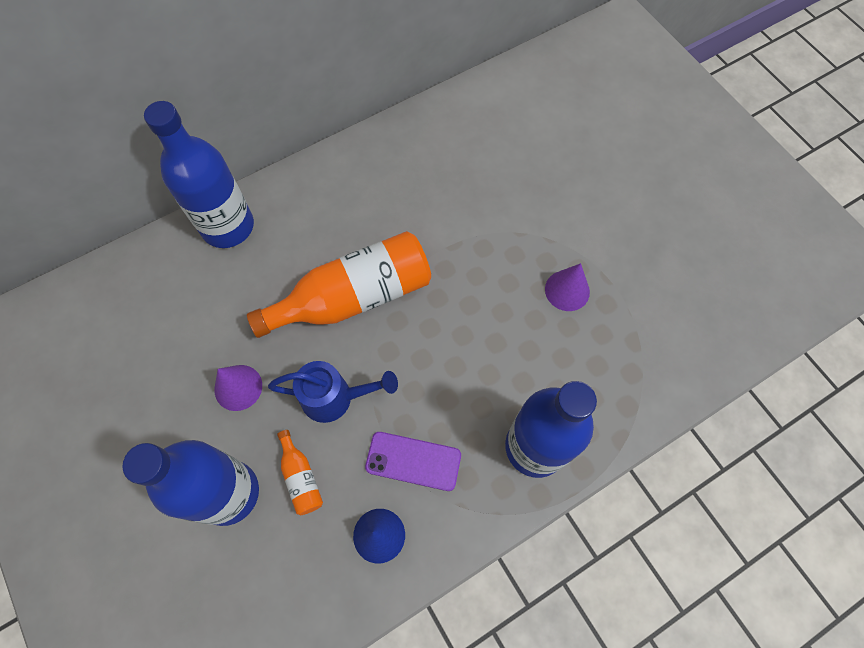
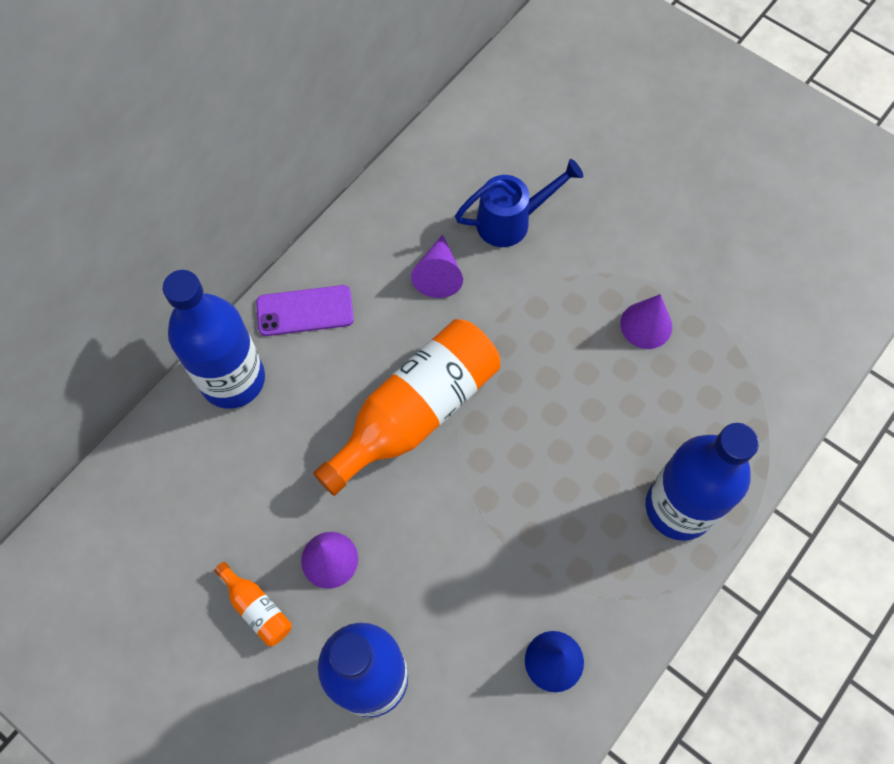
camera: 20 degrees left, 0 degrees up
(301, 478) = (444, 632): orange bottle -> orange bottle (257, 608)
(335, 398) = (443, 532): blue watering can -> blue watering can (511, 221)
(413, 461) = (557, 569): purple phone -> purple phone (305, 311)
(416, 198) = (438, 274): none -> purple cone

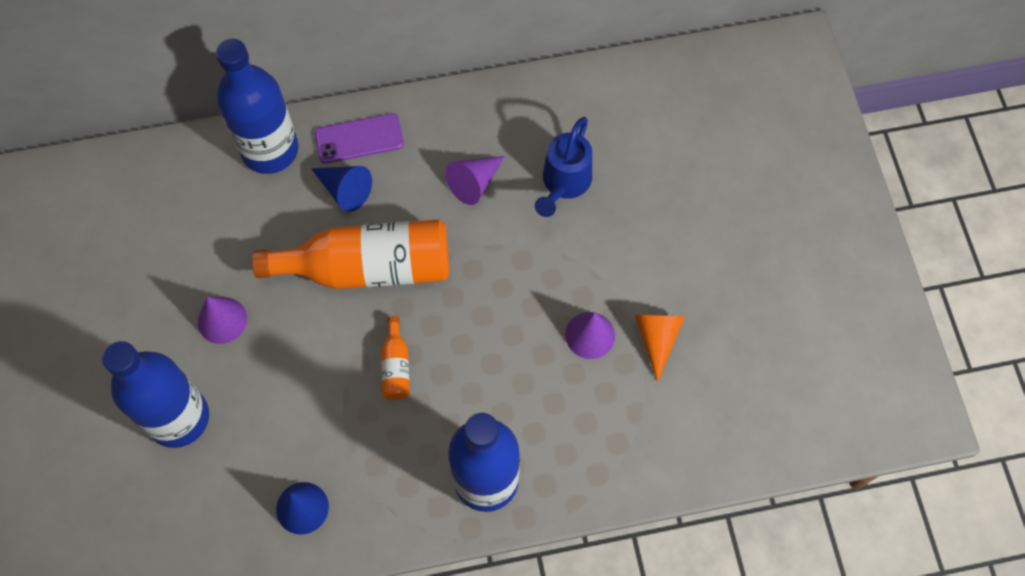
camera: 40 degrees right, 0 degrees up
(257, 608) = (150, 314): orange bottle -> orange bottle (396, 366)
(305, 311) = (359, 139): purple phone -> purple phone turned 45 degrees counterclockwise
(333, 363) = (345, 190): none -> blue cone
(511, 221) = (564, 184): blue watering can -> blue watering can turned 90 degrees clockwise
(698, 287) = (657, 339): none -> orange cone

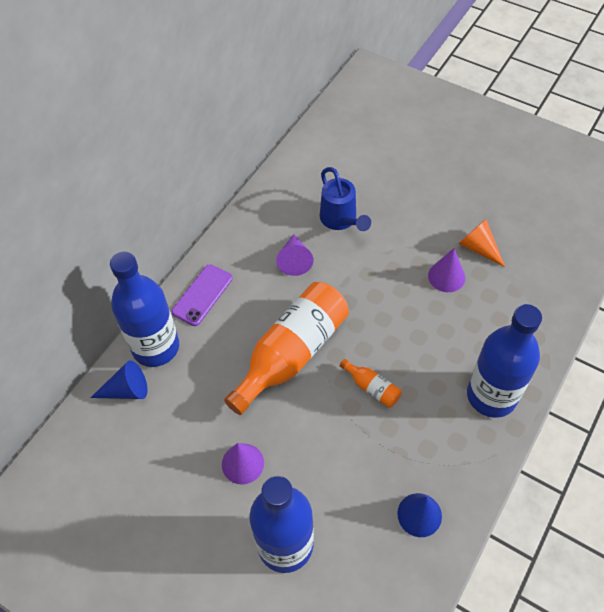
camera: 45 degrees left, 10 degrees down
(345, 190) = (227, 328): blue cone -> blue cone (126, 390)

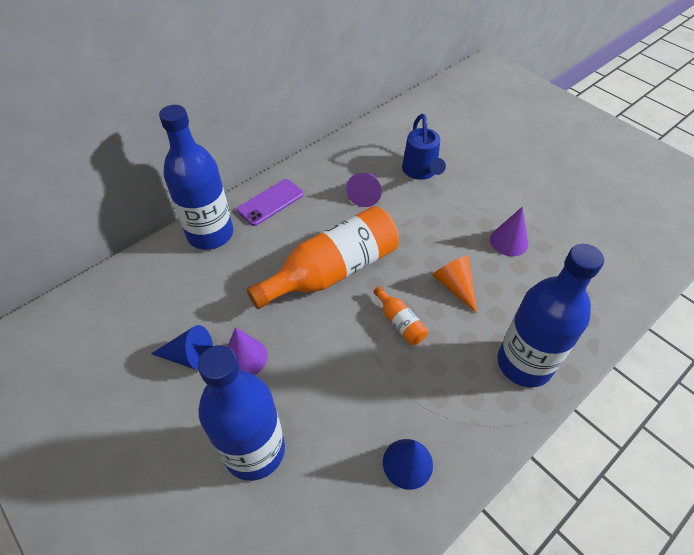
camera: 15 degrees right, 5 degrees down
(126, 390) = (168, 263): blue cone -> blue cone (190, 356)
(478, 248) = (549, 224): orange cone -> orange cone (455, 286)

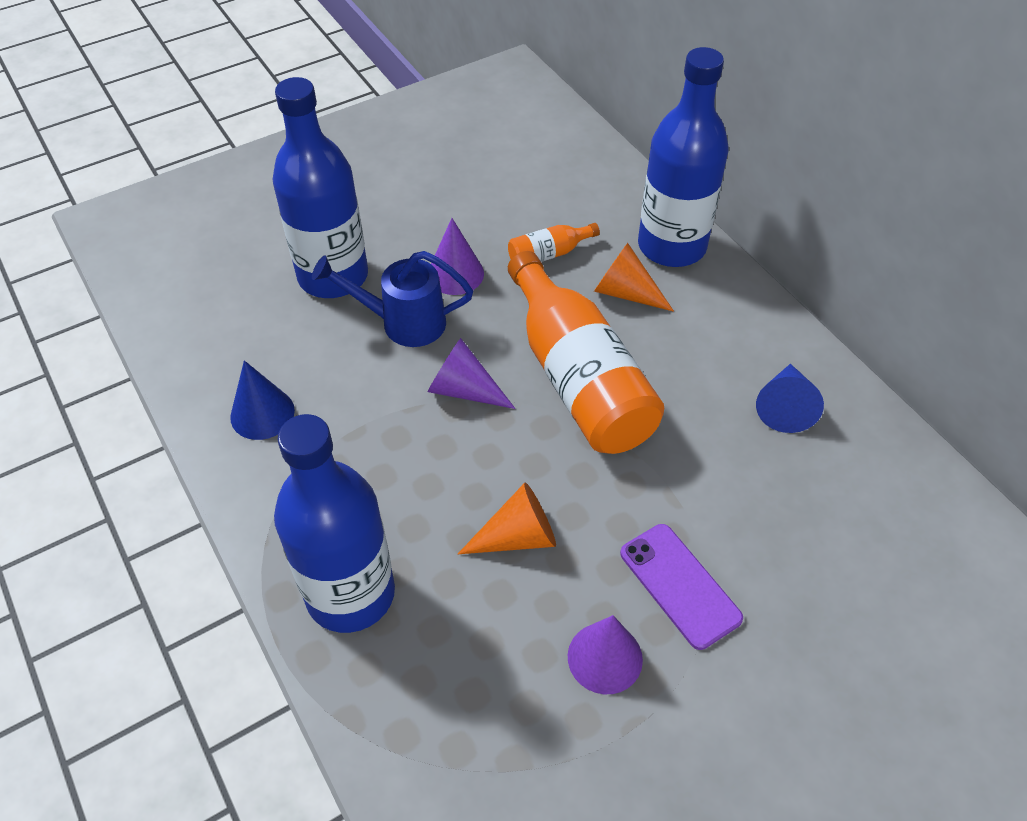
camera: 100 degrees right, 0 degrees up
(190, 356) = (470, 225): blue cone -> blue cone (784, 406)
(255, 254) = (625, 292): none -> orange cone
(270, 202) = (734, 316): purple phone -> purple phone (679, 585)
(365, 194) = (748, 447): purple cone -> purple cone (464, 389)
(400, 322) = (466, 446): orange bottle -> orange bottle (548, 254)
(421, 171) = (810, 551): blue watering can -> blue watering can (403, 323)

